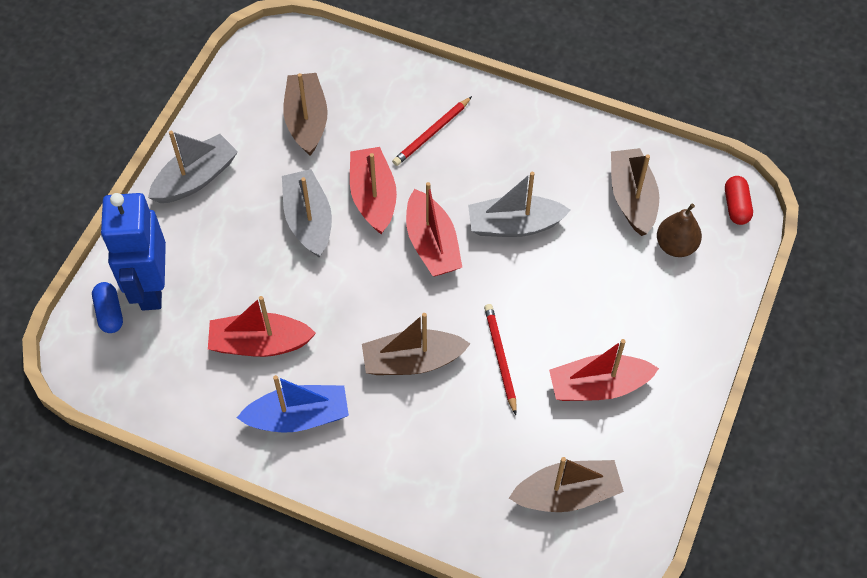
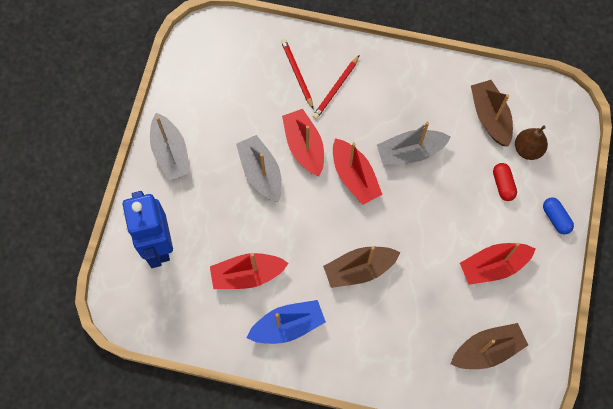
camera: 10 degrees left, 10 degrees up
(110, 313) = (133, 270): blue capsule -> blue capsule (555, 218)
(196, 178) = (171, 153): grey boat -> grey boat turned 120 degrees clockwise
(307, 120) = (242, 93): brown boat -> none
(500, 358) = (420, 257): red pencil -> red pencil (297, 73)
(736, 206) = (564, 111): red capsule -> red capsule (503, 184)

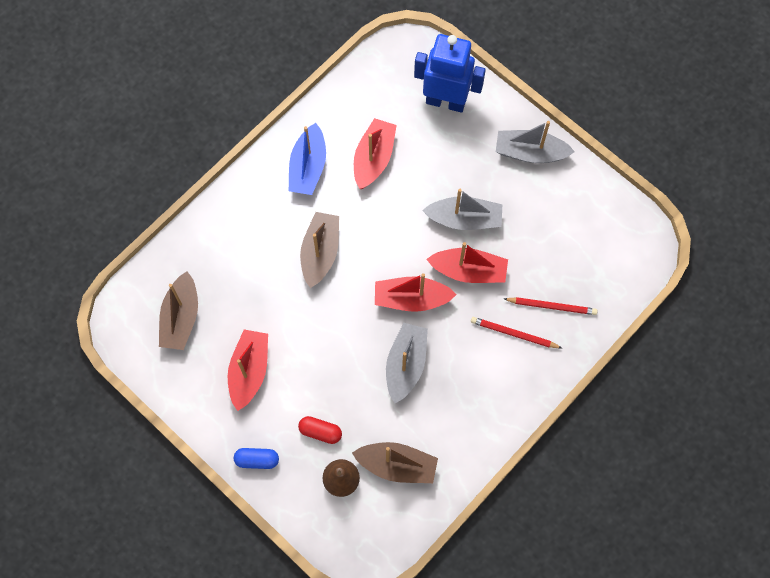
camera: 120 degrees right, 0 degrees up
(336, 89) = (514, 334): red pencil -> red pencil turned 45 degrees counterclockwise

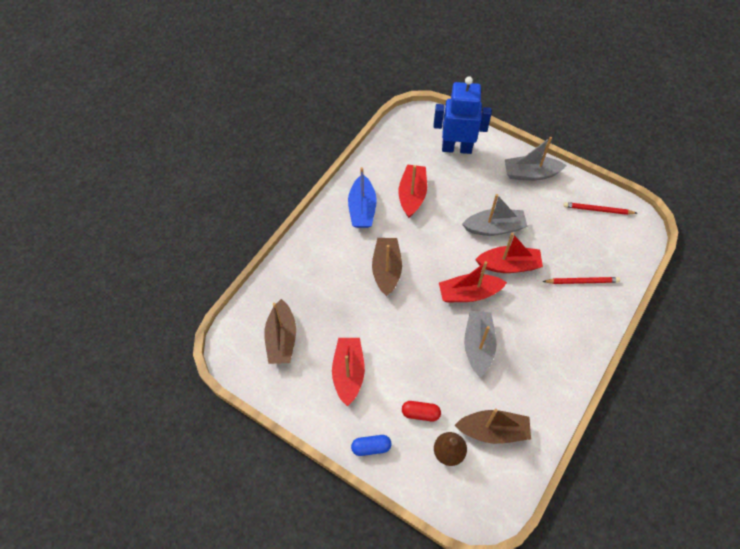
camera: 10 degrees left, 10 degrees down
(514, 334) = (558, 307): red pencil -> red pencil (598, 210)

